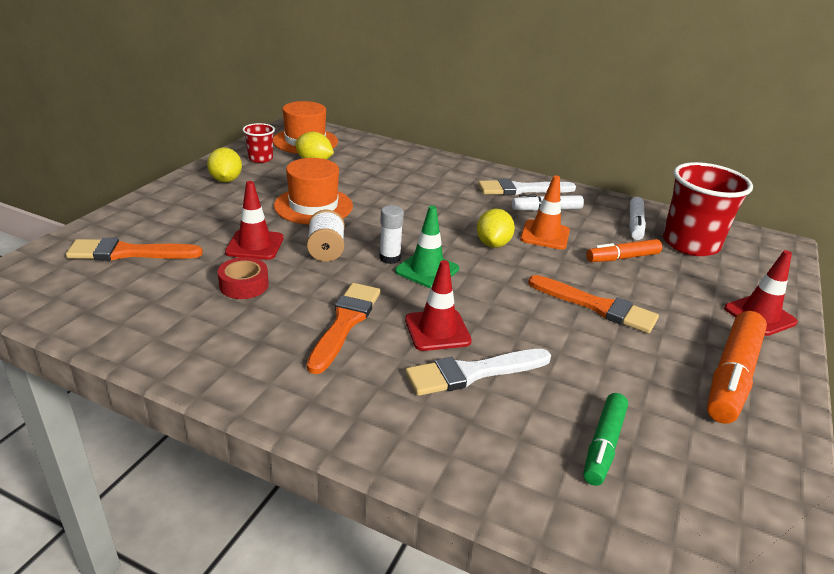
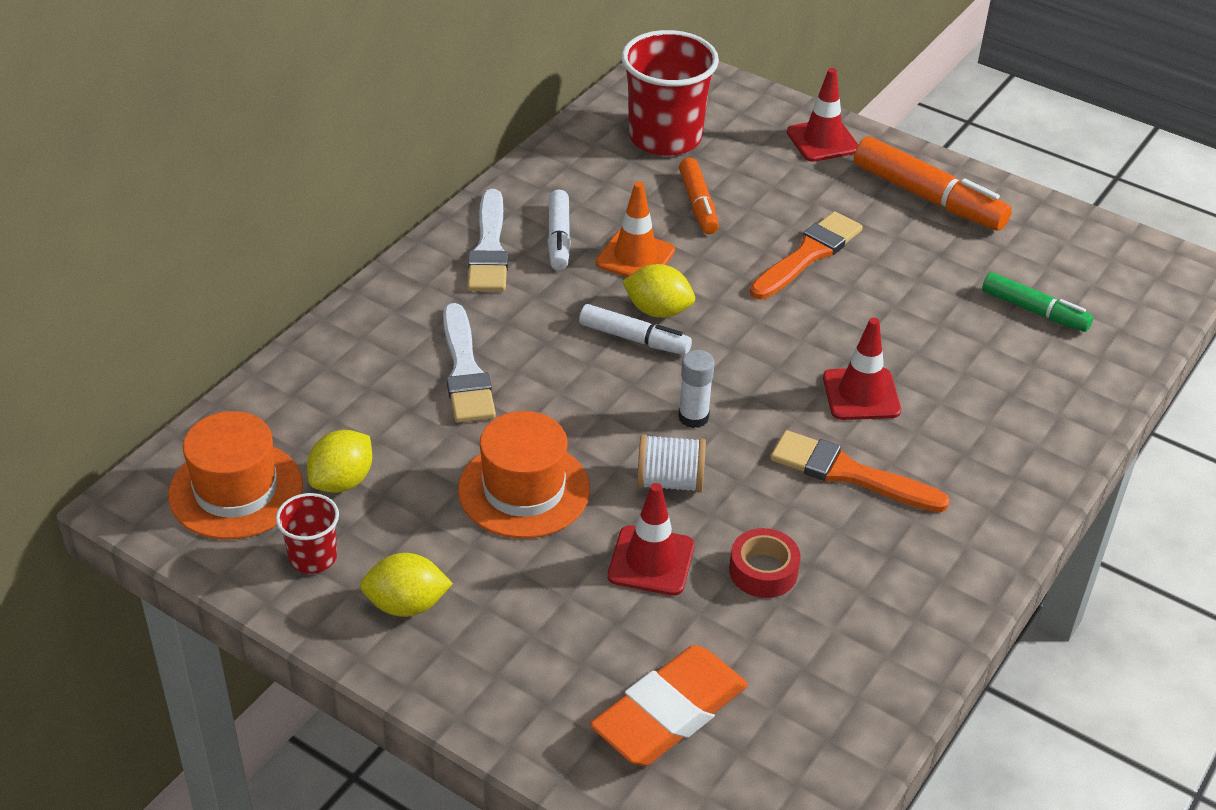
camera: 80 degrees left, 10 degrees up
(128, 253) = (669, 713): orange brush -> orange eraser
(427, 270) = (726, 385): green traffic cone -> none
(472, 373) = (937, 378): white brush -> white brush (465, 371)
(635, 224) = (610, 168): white marker -> white marker (634, 339)

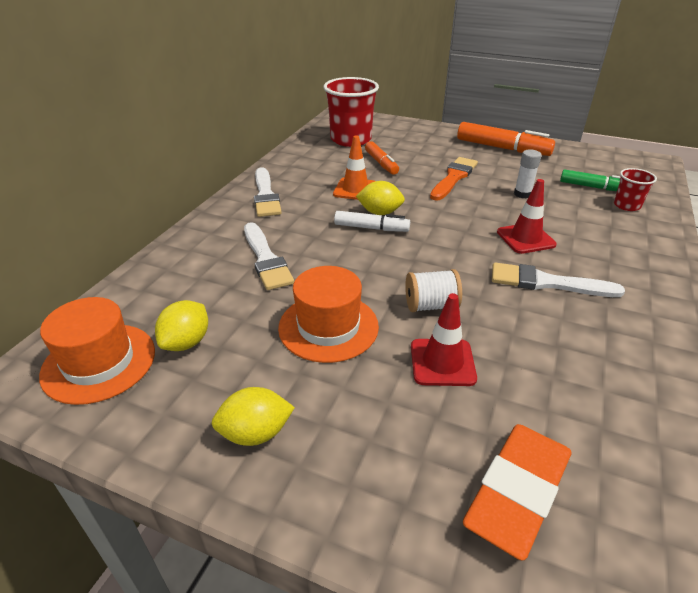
camera: 10 degrees left, 5 degrees down
(313, 557) = (167, 406): red cup -> red cup (626, 205)
(558, 238) = (306, 186): white marker -> none
(693, 417) = (428, 265): white glue stick -> white glue stick (522, 194)
(763, 571) = (528, 356): red tape -> none
(822, 141) = (434, 133): red traffic cone -> none
(849, 473) = (547, 283): orange brush -> white brush

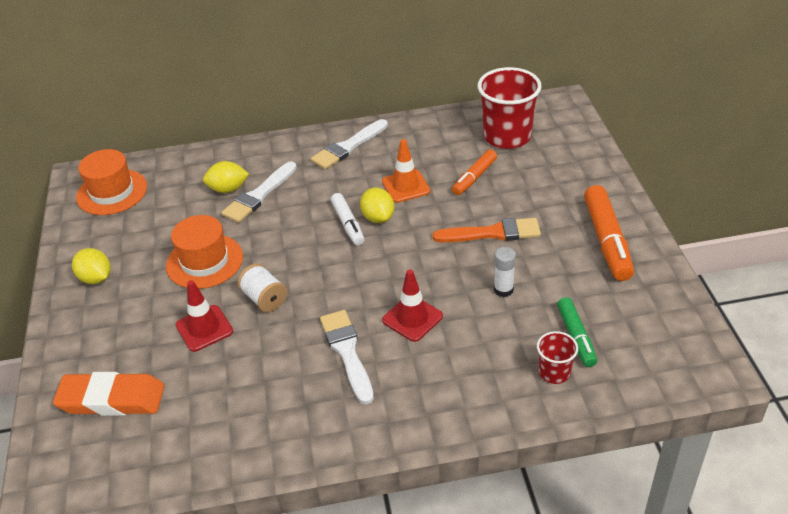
camera: 60 degrees right, 5 degrees up
(187, 342) = (149, 212): yellow lemon -> yellow lemon (228, 189)

